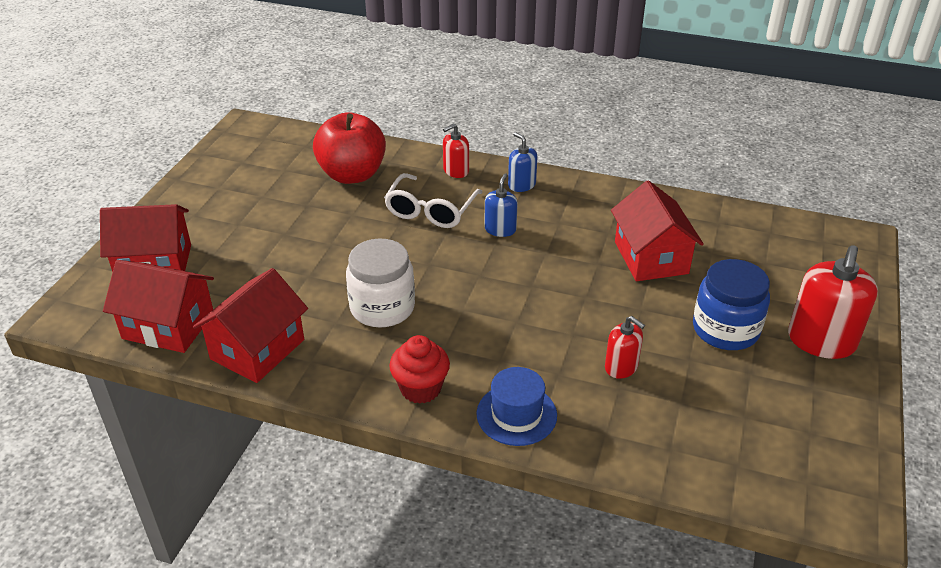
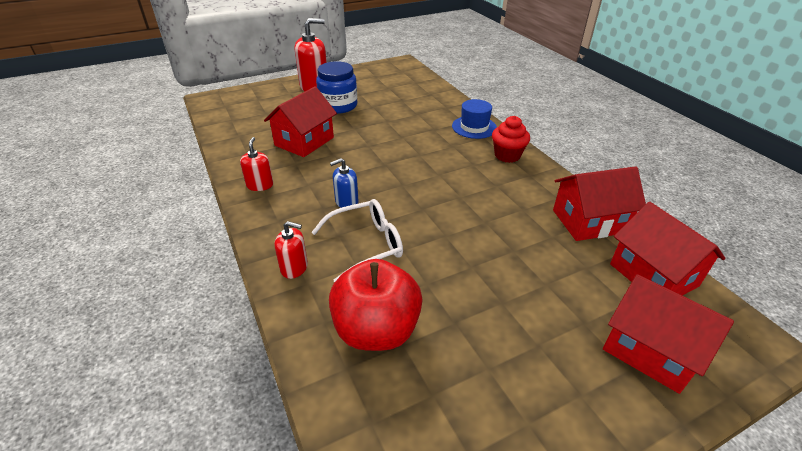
camera: 135 degrees left, 0 degrees up
(382, 308) = (484, 200): white jar -> none
(521, 185) = (277, 222): blue soap dispenser -> none
(621, 367) = (404, 118): red soap dispenser -> red soap dispenser (260, 185)

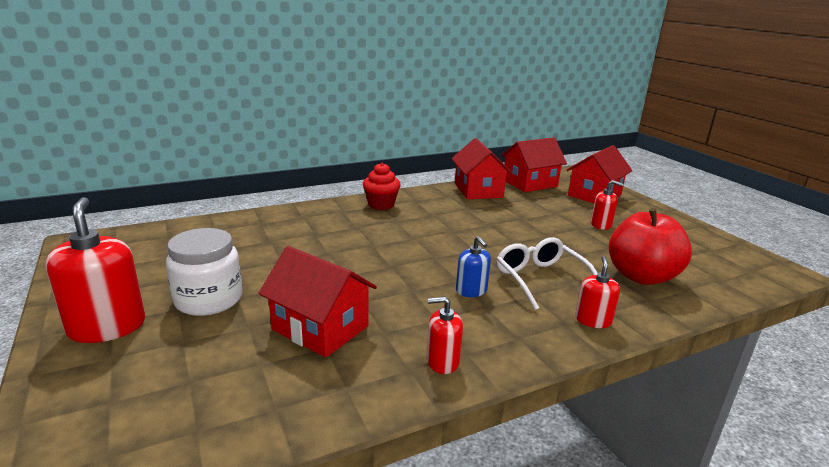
camera: 90 degrees left, 15 degrees down
(338, 106) = (208, 299): blue jar -> white jar
(474, 127) = (319, 213): blue hat -> none
(522, 328) = (601, 225): none -> red soap dispenser

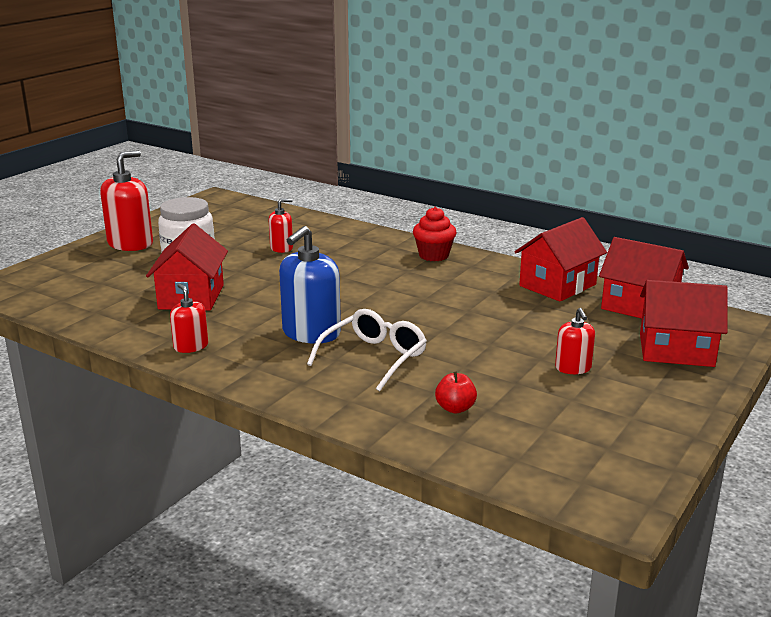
camera: 60 degrees right, 0 degrees up
(471, 290) = (311, 333): blue soap dispenser -> blue soap dispenser, size x1.82
(593, 320) = (322, 394): red soap dispenser -> red soap dispenser (281, 248)
(641, 276) = (455, 408): red apple -> red apple, size x0.44

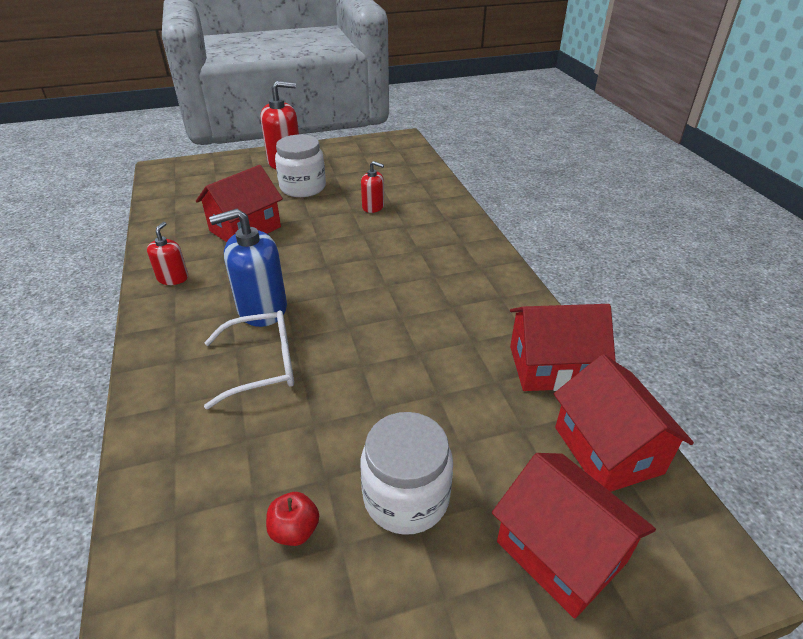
camera: 40 degrees right, 15 degrees up
(434, 255) = (482, 268): red cupcake -> none
(455, 408) = (229, 474): red apple -> red apple (295, 530)
(573, 368) = (406, 497): red soap dispenser -> white jar

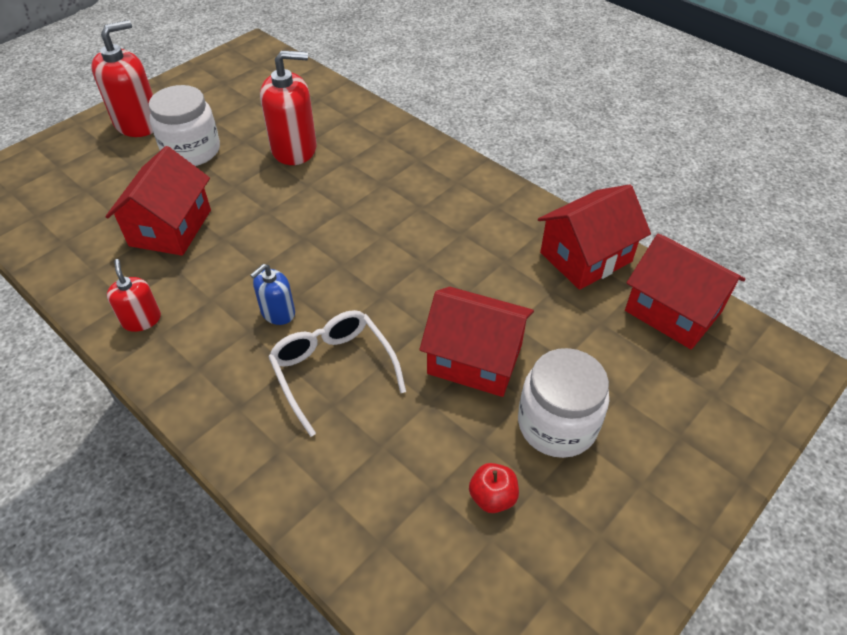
camera: 30 degrees left, 10 degrees up
(262, 309) = (278, 312): blue soap dispenser -> blue soap dispenser, size x0.55
(262, 365) = (333, 370): white glasses -> white glasses turned 75 degrees counterclockwise
(373, 207) = (294, 149): red soap dispenser -> red soap dispenser, size x1.82
(560, 552) = (693, 407): red house -> red house (475, 359)

